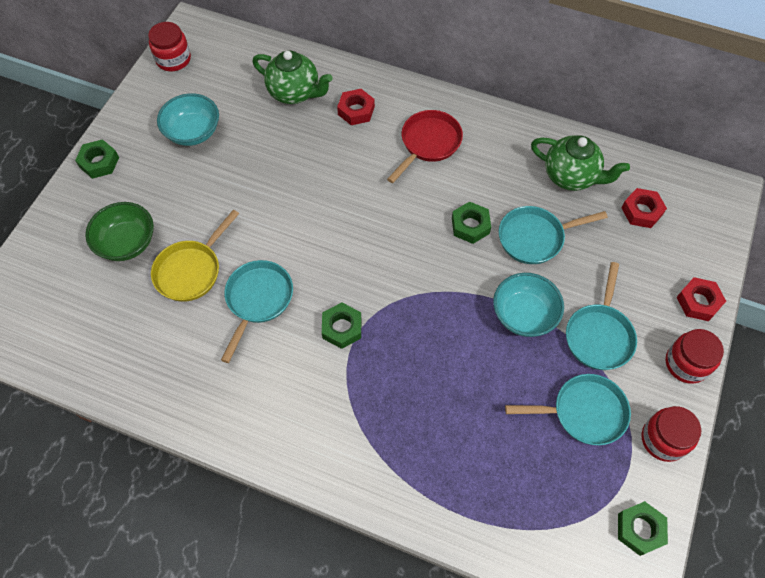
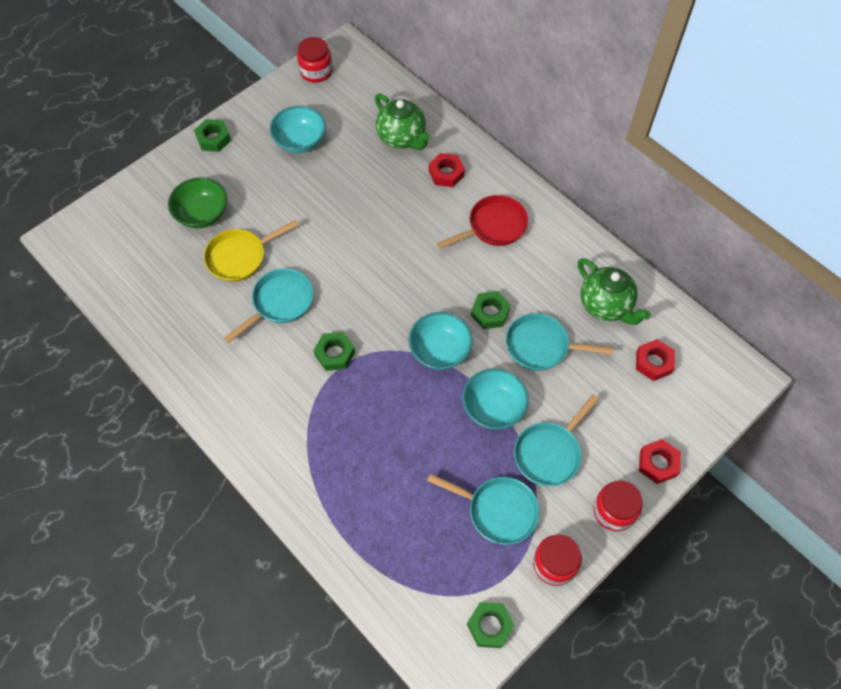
camera: 25 degrees right, 0 degrees up
(443, 281) = (440, 350): none -> turquoise bowl

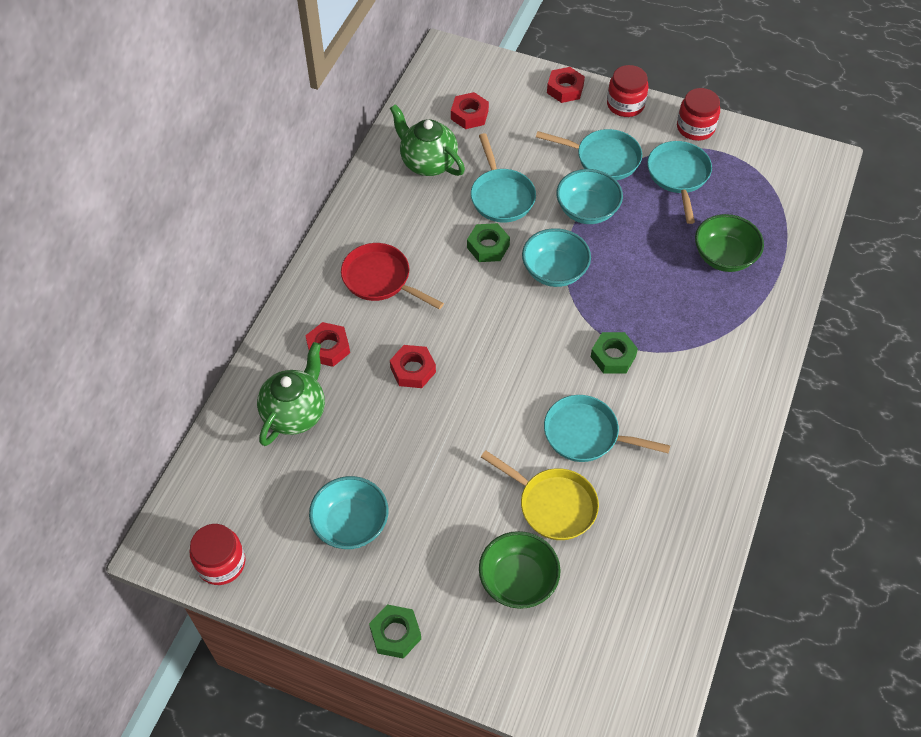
camera: 115 degrees left, 5 degrees down
(385, 497) = (724, 256): none -> green bowl
(398, 217) = (413, 370): none -> red nut
(489, 626) = (772, 151): green nut -> none
(606, 305) = (428, 162): green teapot -> green teapot turned 75 degrees counterclockwise

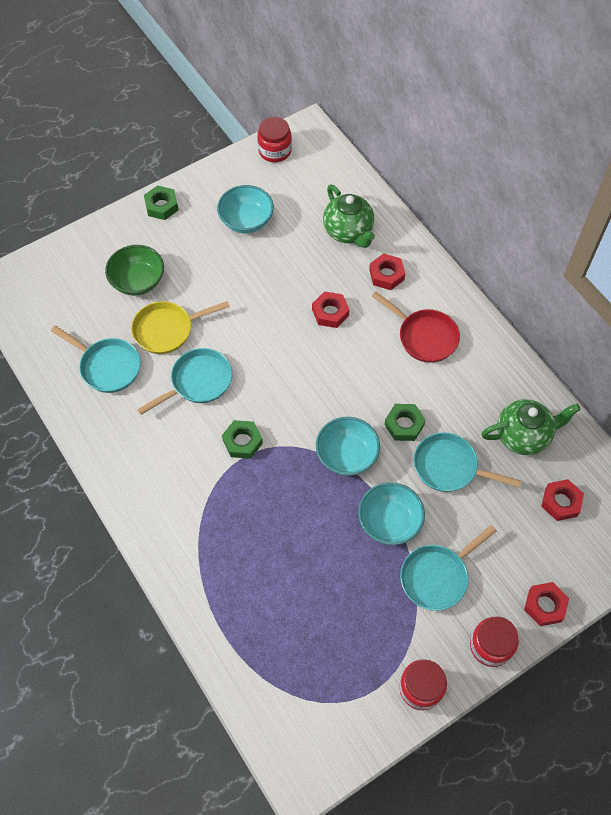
camera: 125 degrees right, 5 degrees up
(380, 279) = (424, 337): red pan -> red pan turned 60 degrees clockwise
(678, 176) = (375, 625): turquoise pan -> turquoise pan (107, 366)
(724, 256) = (266, 593): green bowl -> none

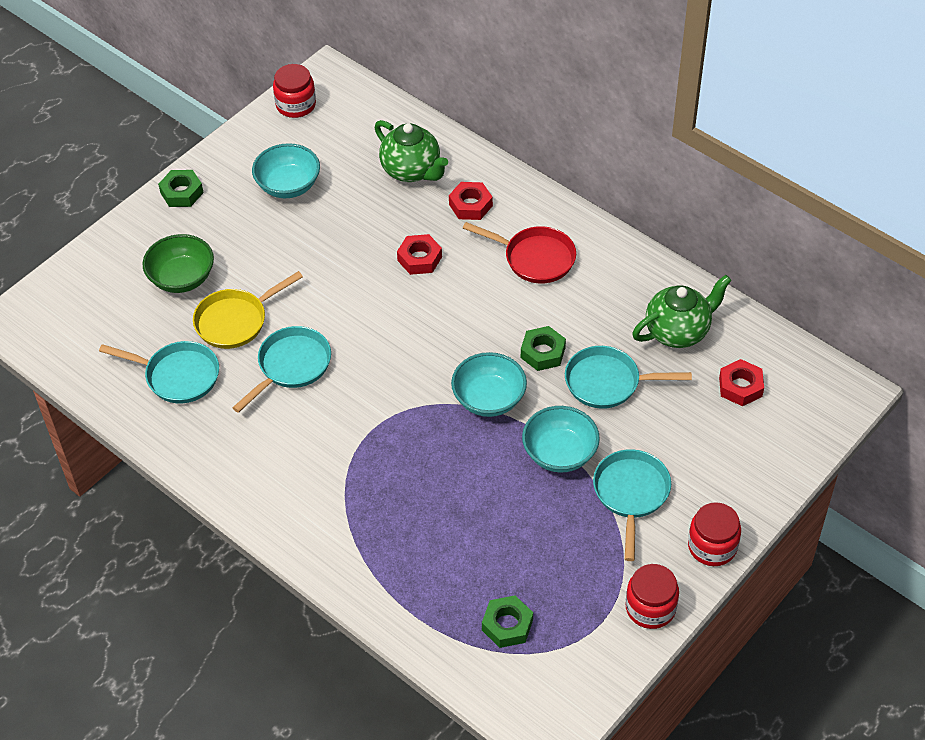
camera: 15 degrees left, 10 degrees down
(242, 442) = (365, 415): green nut -> green nut (507, 625)
(437, 576) = (631, 494): turquoise pan -> turquoise pan turned 150 degrees clockwise
(545, 605) = (757, 492): red nut -> none

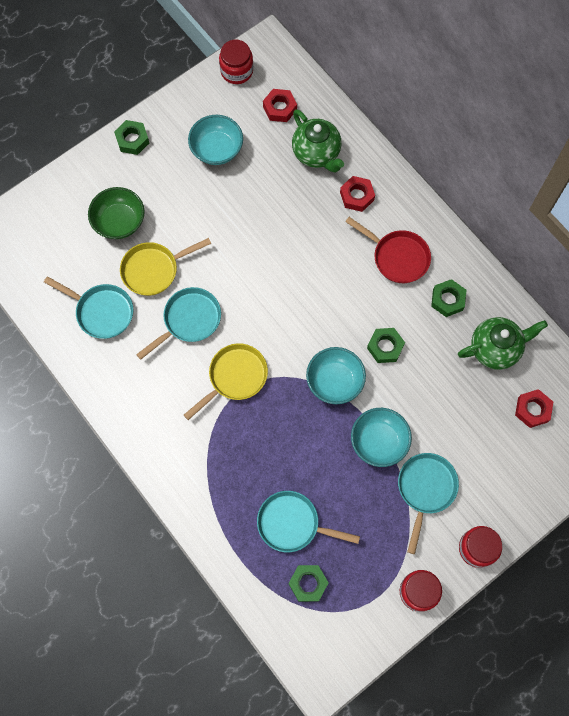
camera: 10 degrees right, 20 degrees up
(362, 416) = (235, 377): none -> yellow pan
(419, 259) = (306, 239): red nut -> red nut (280, 108)
(607, 291) = (447, 300): none -> green nut
(607, 382) = (429, 384): turquoise pan -> turquoise pan (292, 523)

